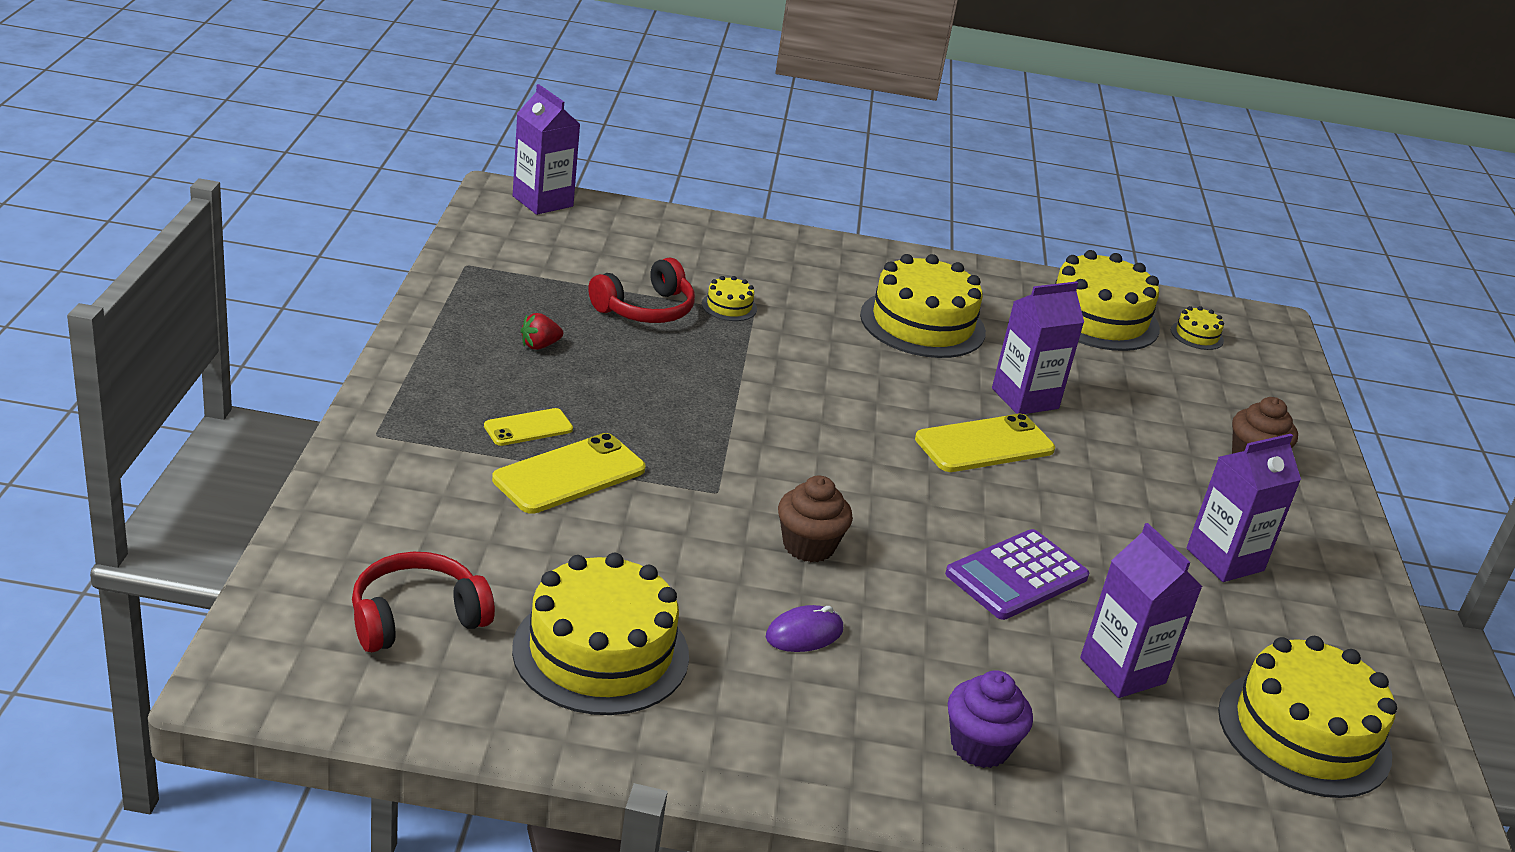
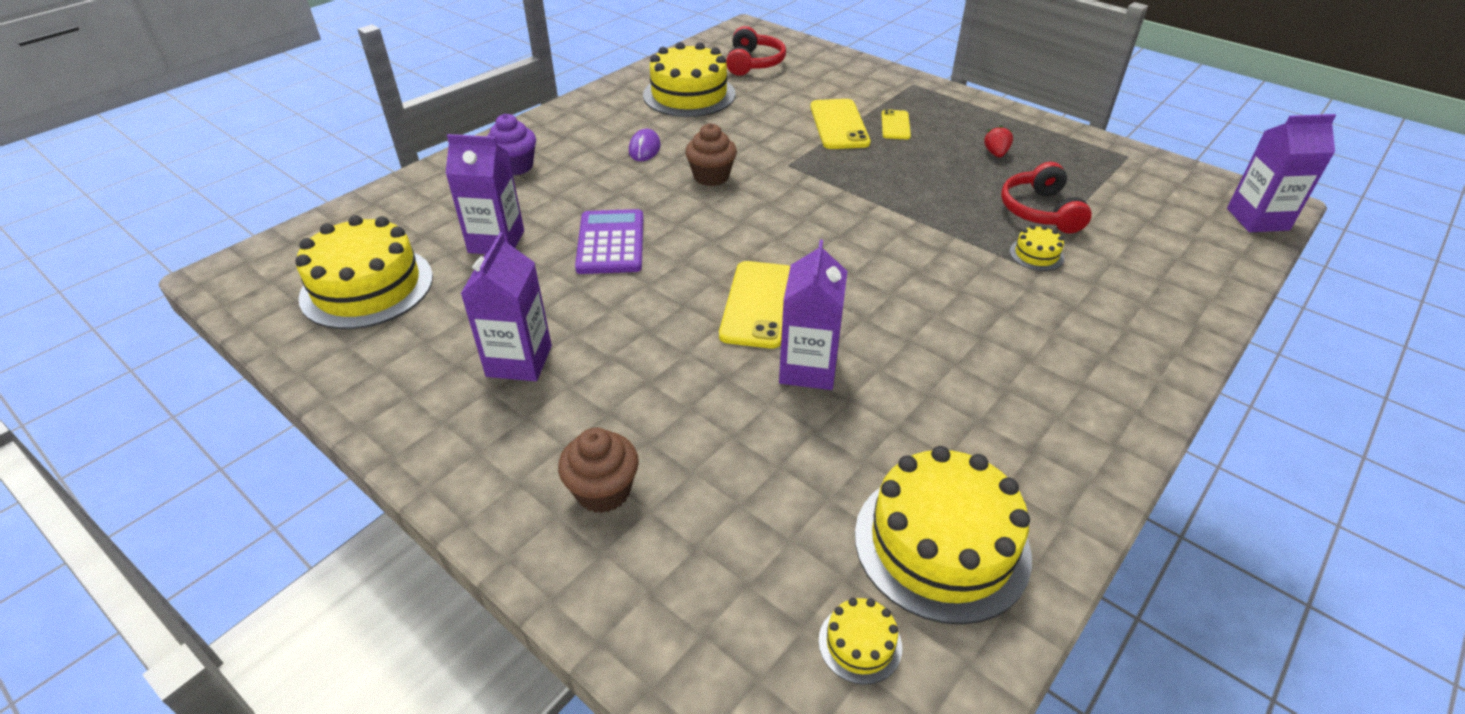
camera: 130 degrees right, 10 degrees up
(922, 324) = (973, 365): yellow cake -> none

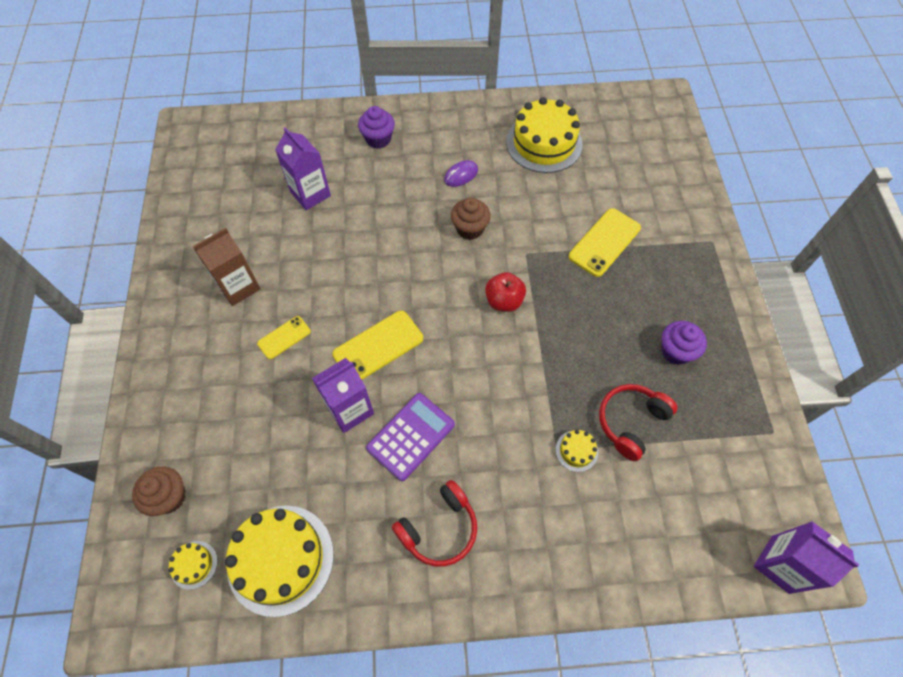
camera: 45 degrees right, 20 degrees up
(367, 287) = (228, 181): yellow cake -> none
(519, 361) = (238, 287): purple carton -> brown carton
(603, 491) = (192, 393): brown cupcake -> brown cupcake (169, 497)
(610, 243) = (360, 239): purple calculator -> purple calculator (411, 436)
(753, 63) = (624, 140): red headphones -> red headphones (439, 528)
(820, 203) = (504, 301): none -> red apple
(895, 125) = (642, 271): yellow phone -> yellow phone (284, 337)
(996, 153) = (676, 351): red strawberry -> purple cupcake

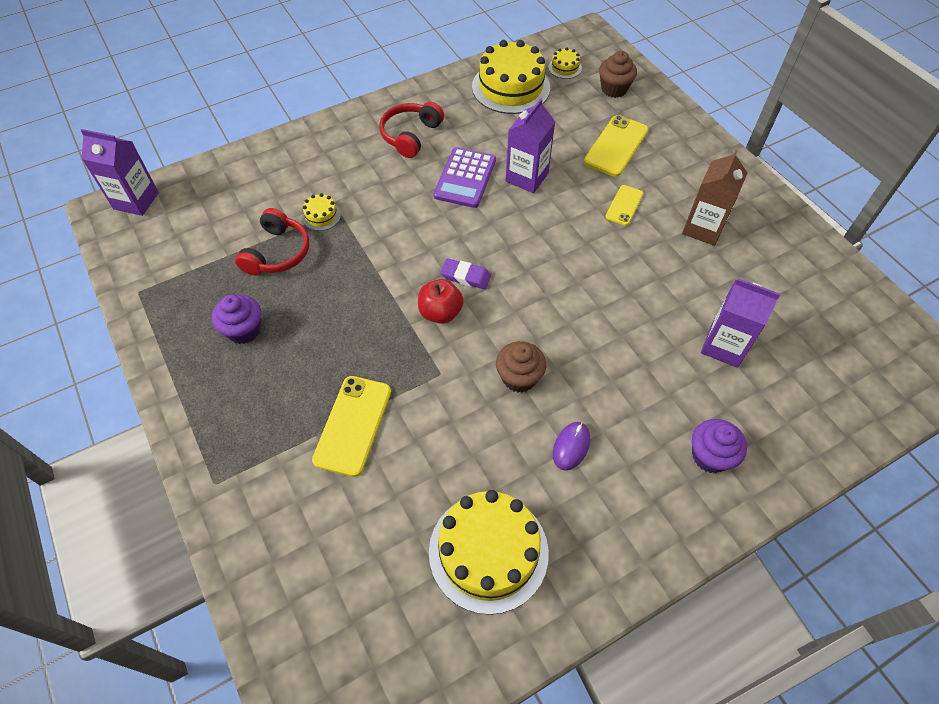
camera: 155 degrees right, 5 degrees down
(378, 346) = (537, 229): yellow phone -> yellow phone (616, 146)
(467, 325) = (466, 276): none -> purple eraser

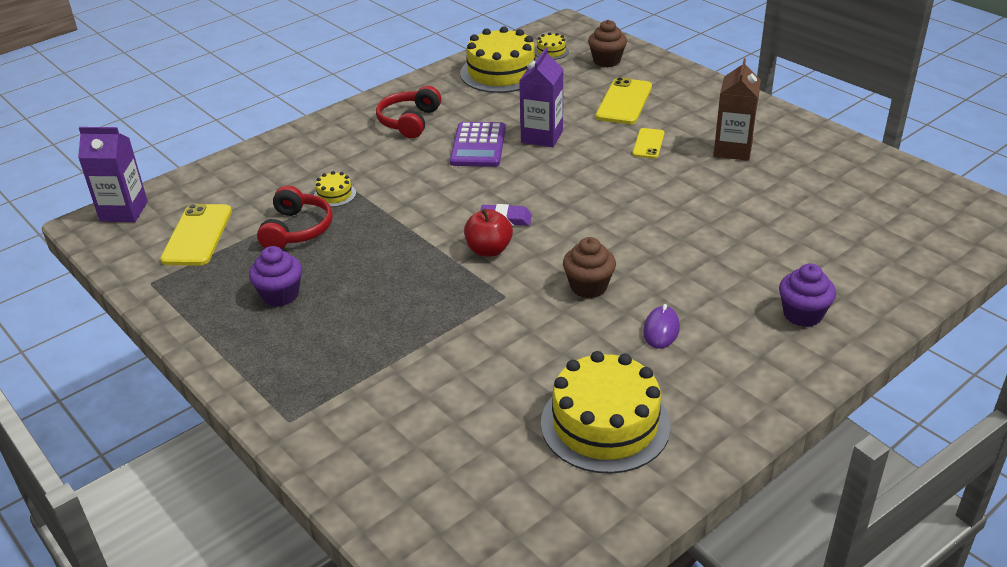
camera: 10 degrees left, 20 degrees down
(353, 425) = (426, 350): yellow phone -> yellow phone (197, 235)
(724, 346) = (785, 232): purple carton -> none

